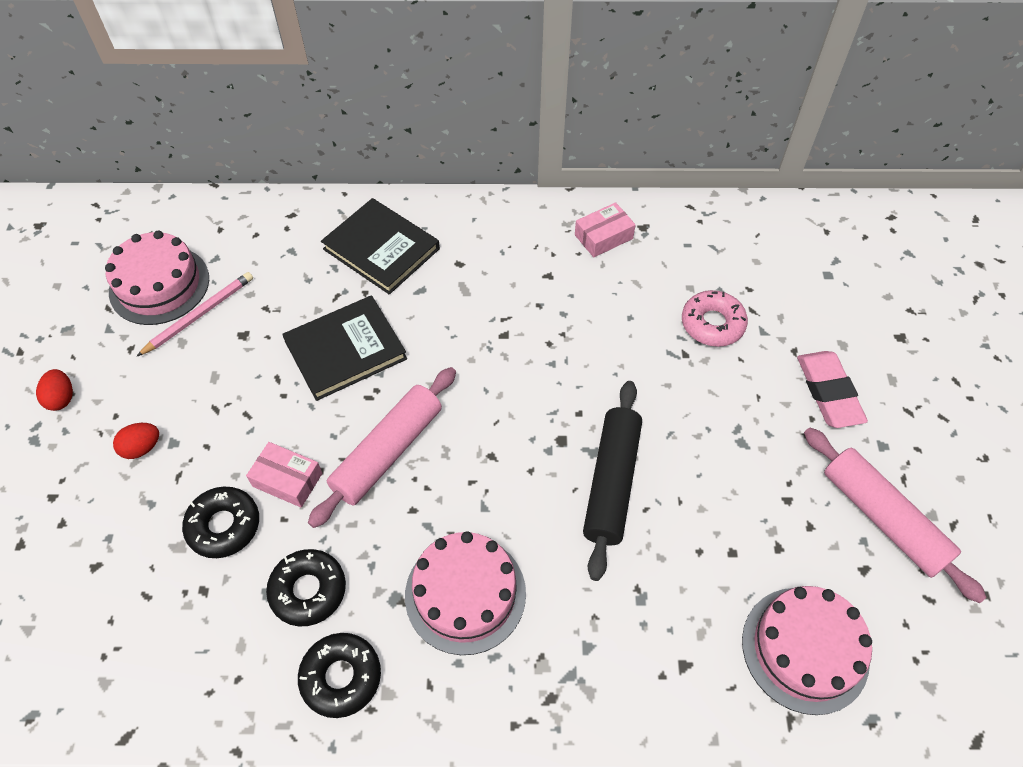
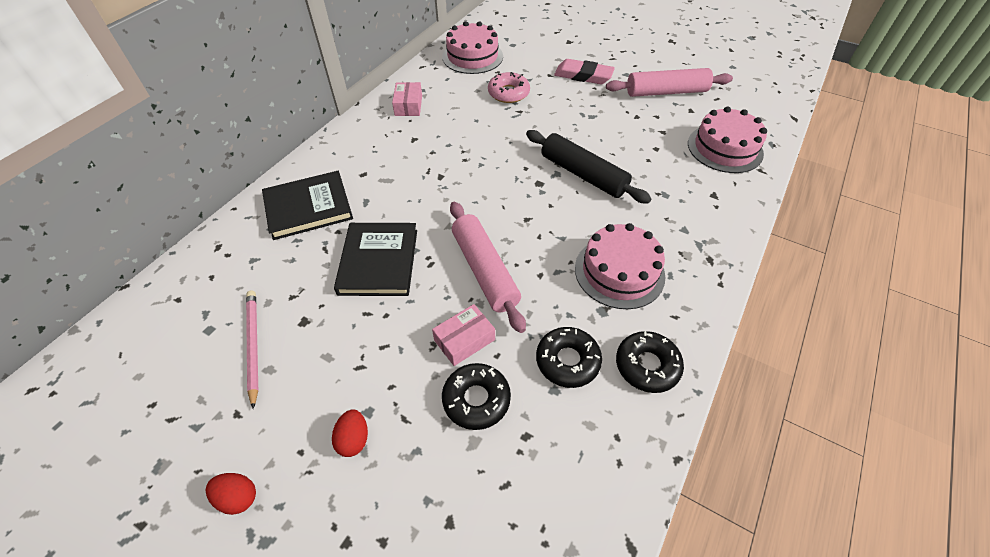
camera: 60 degrees left, 5 degrees down
(159, 285) = (189, 366): pink cake -> pink cake (472, 56)

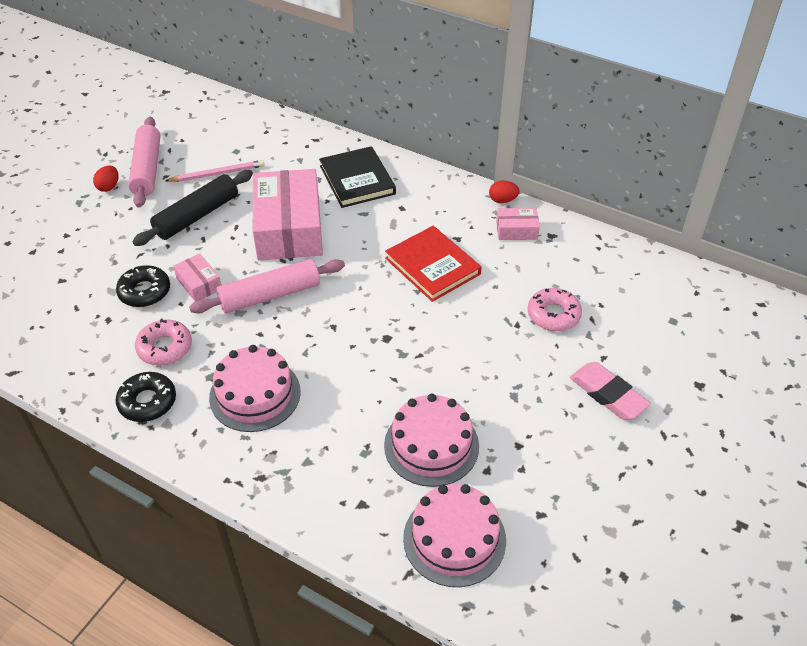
camera: 90 degrees right, 5 degrees down
(354, 439) = (132, 231): red egg -> red egg (502, 200)
(378, 261) = (289, 228): black book -> pink box
(449, 154) = (432, 266): none -> red book
(472, 56) = (631, 280): pink cake -> pink cake (431, 445)
(567, 361) = (165, 347): black donut -> pink donut
(583, 76) = (608, 394): pink eraser -> pink eraser turned 60 degrees counterclockwise
(583, 174) = (400, 377): black rolling pin -> black rolling pin (197, 216)
(666, 92) = (583, 490): pink rolling pin -> pink rolling pin (147, 169)

